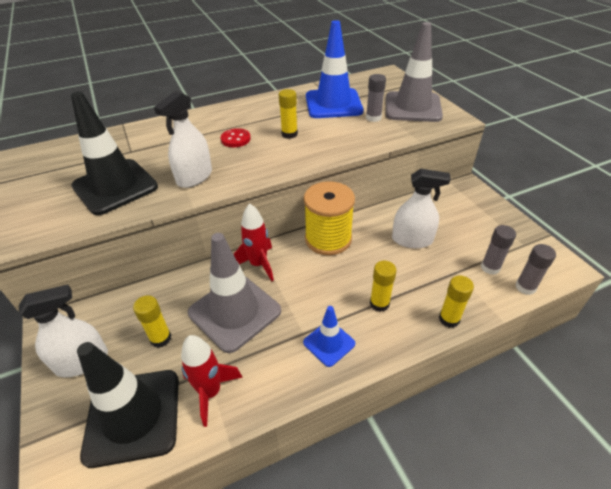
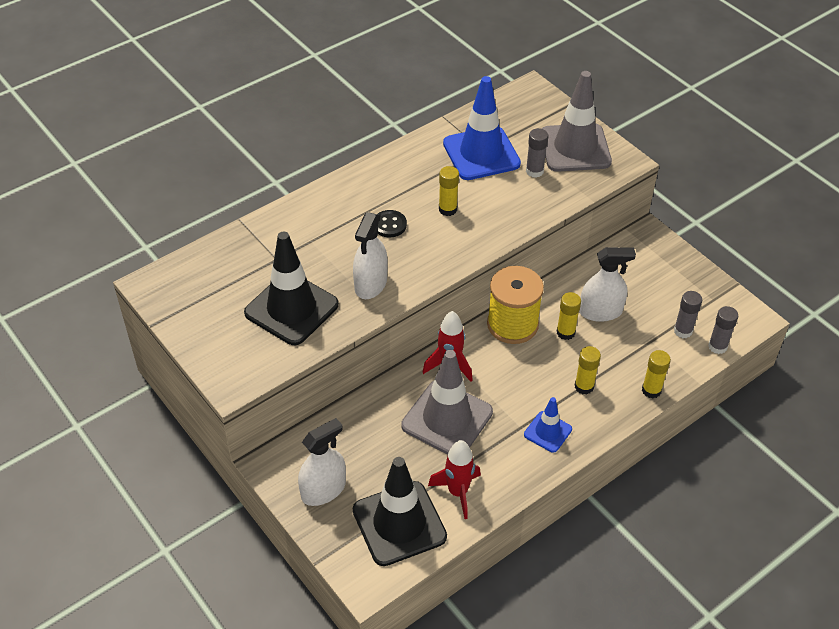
camera: 15 degrees left, 5 degrees up
(160, 338) = (387, 456): yellow glue stick -> yellow glue stick (565, 332)
(235, 139) = (389, 225): red button -> black button

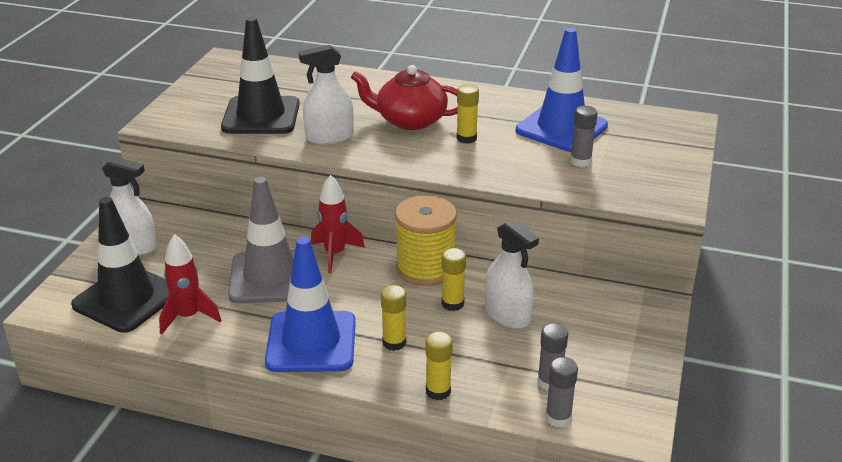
camera: 55 degrees right, 15 degrees down
(389, 225) = (410, 120): black button -> red teapot
(547, 432) = (311, 342): blue traffic cone -> blue traffic cone, size x1.91
(575, 148) = (647, 170): grey traffic cone -> none

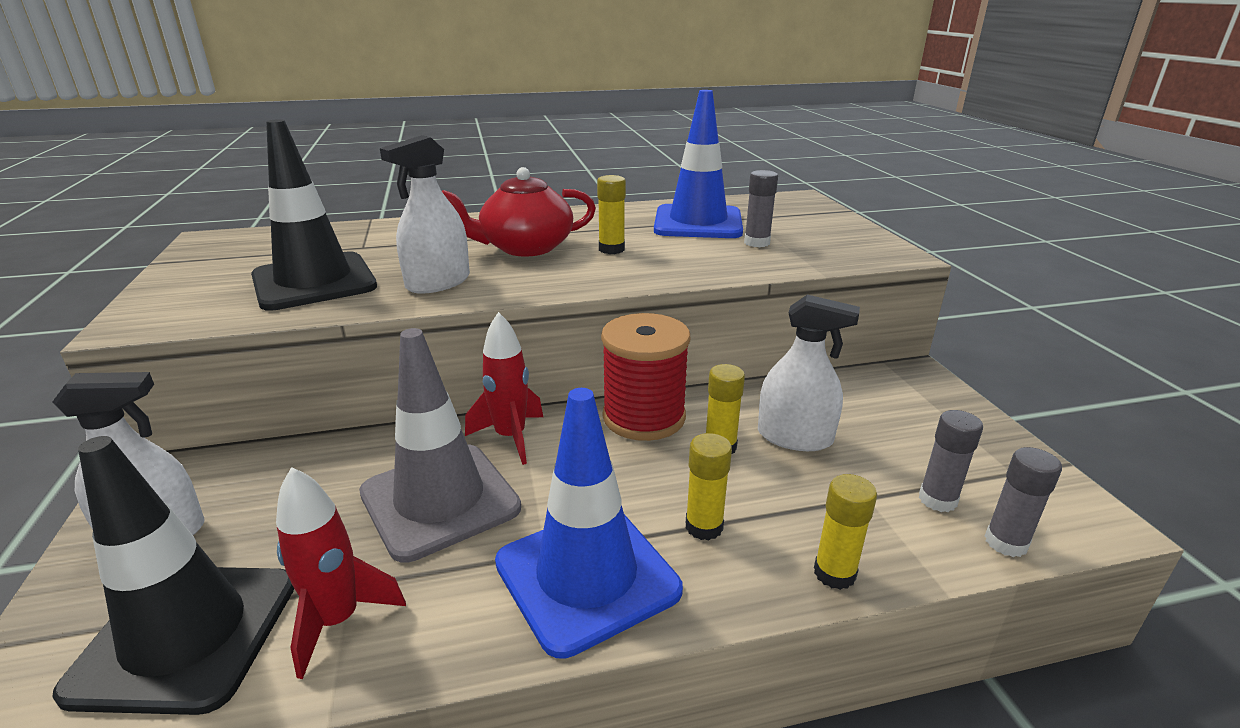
camera: 30 degrees left, 5 degrees down
(425, 268) = (644, 417): yellow spool -> red spool

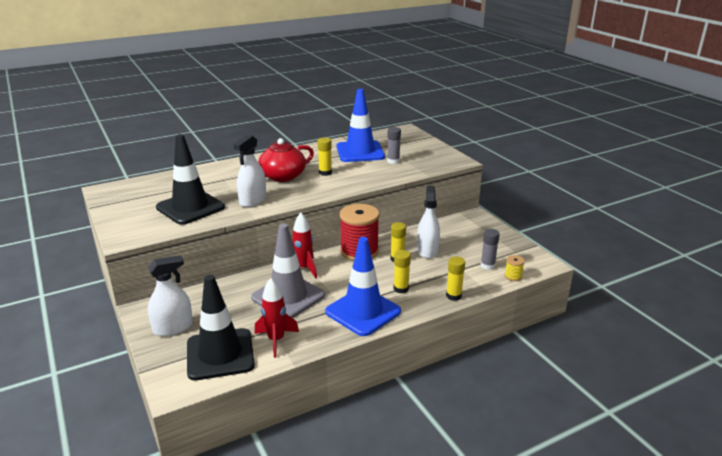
camera: 15 degrees left, 0 degrees up
(794, 437) = (427, 250): white spray bottle -> white spray bottle turned 90 degrees counterclockwise
(1006, 542) = (513, 276): grey glue stick -> yellow spool

